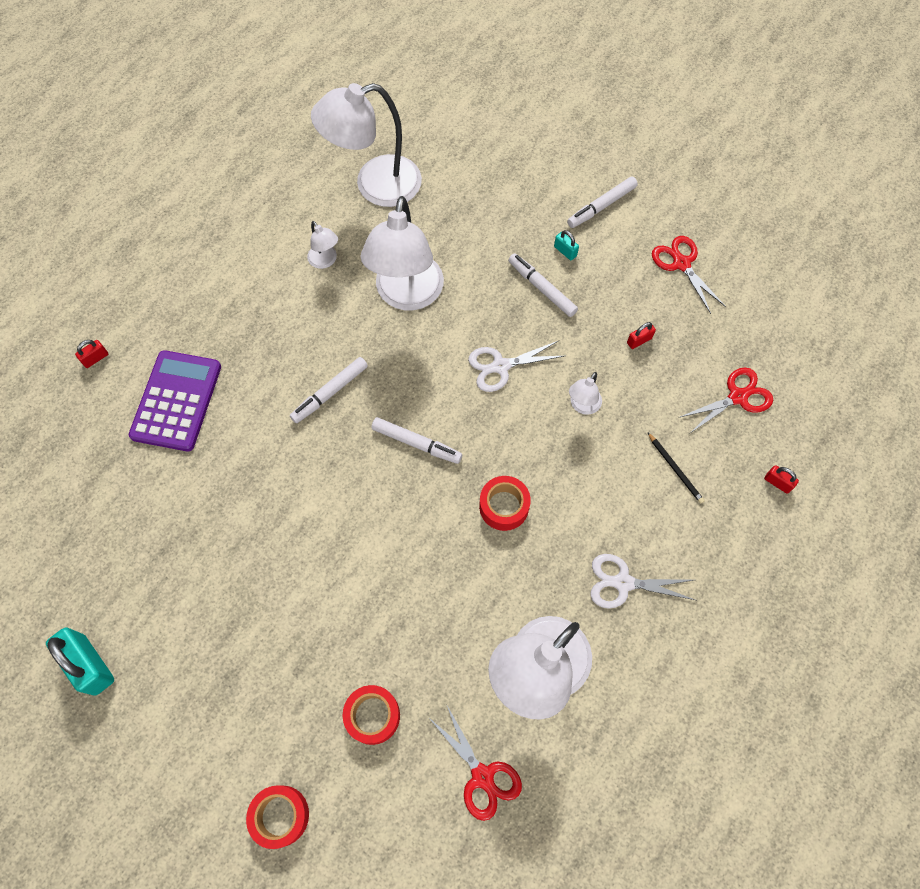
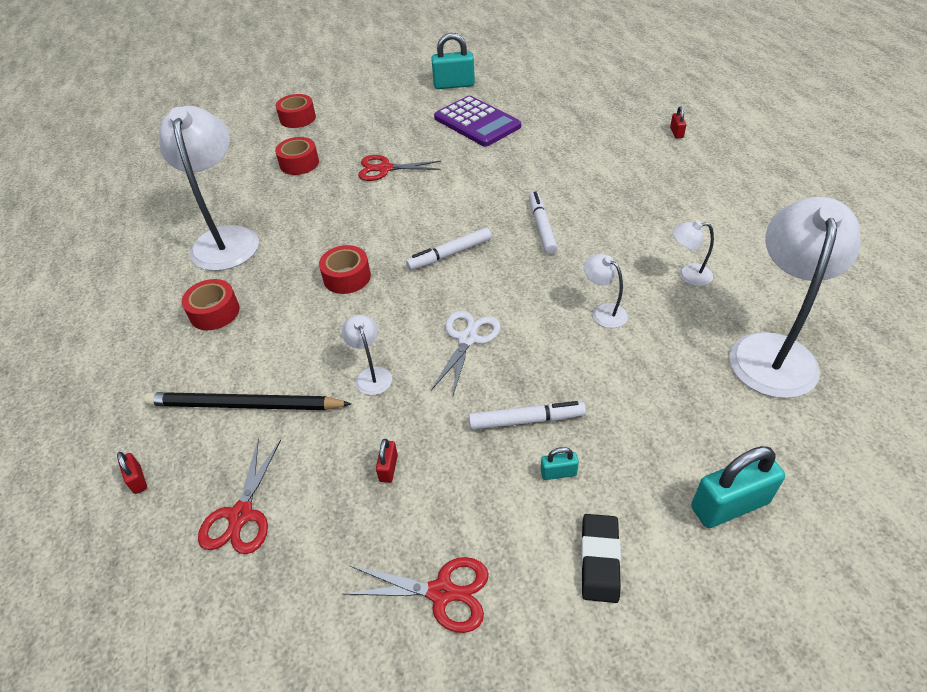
camera: 130 degrees right, 20 degrees down
(176, 401) = (605, 156): purple calculator -> purple calculator (477, 122)
(407, 295) = (603, 312): white lamp -> white lamp, size x0.44
(482, 776) = (211, 189): red scissors -> red scissors (384, 169)
(518, 166) = (729, 505): none -> turquoise padlock
(601, 206) = (600, 560): white marker -> black eraser
(623, 582) = (214, 312): white scissors -> red tape
(675, 469) = (244, 405): black pencil -> black pencil, size x2.06
(777, 483) = (137, 479): red padlock -> red padlock turned 75 degrees clockwise

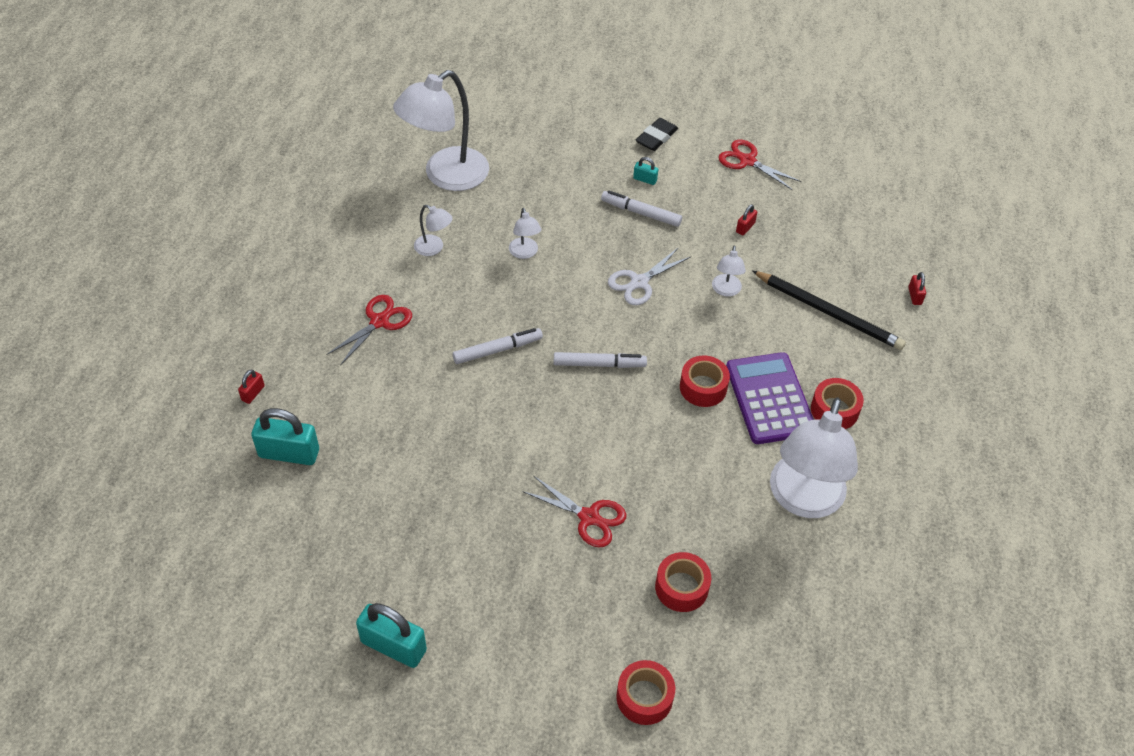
camera: 155 degrees left, 5 degrees up
(240, 515) = (848, 244): red scissors -> red scissors (379, 321)
(477, 122) = (431, 540): purple calculator -> purple calculator (769, 399)
(542, 227) = (498, 350): white marker -> white marker turned 135 degrees counterclockwise
(729, 505) = (567, 126): turquoise padlock -> turquoise padlock (289, 453)

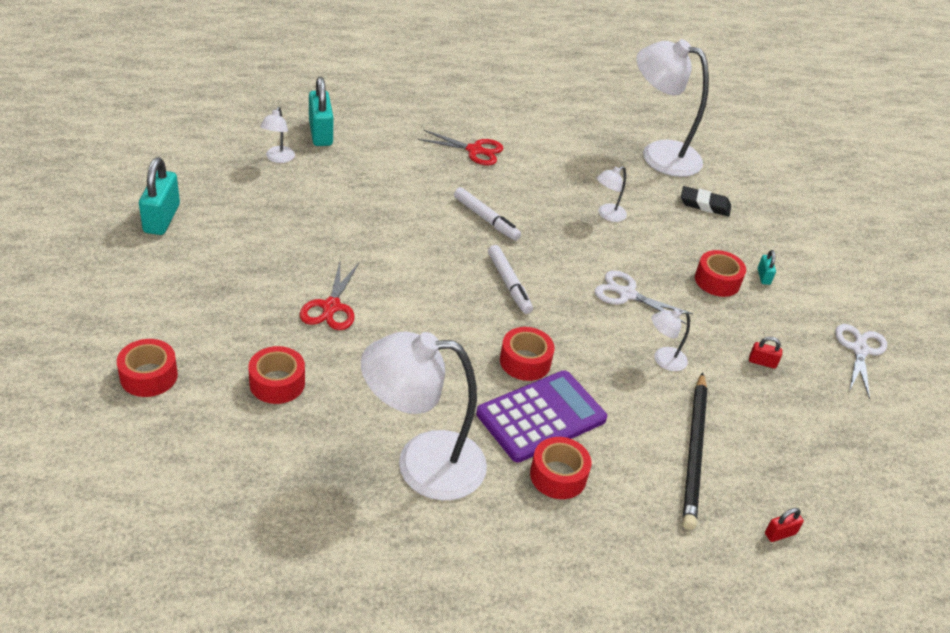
camera: 65 degrees right, 10 degrees down
(253, 393) = (368, 106): red padlock -> none
(434, 248) = (573, 163): white lamp -> white lamp (278, 158)
(641, 213) = (717, 281): white marker -> red tape
(656, 137) = (828, 275): black eraser -> black eraser (704, 204)
(747, 161) = (859, 350): red scissors -> white scissors

